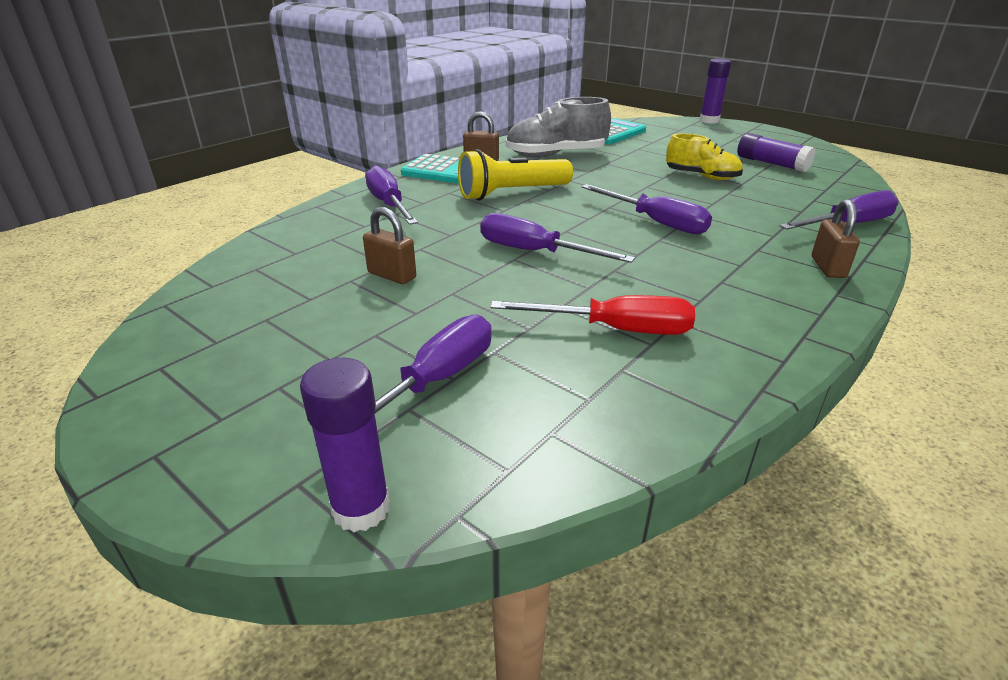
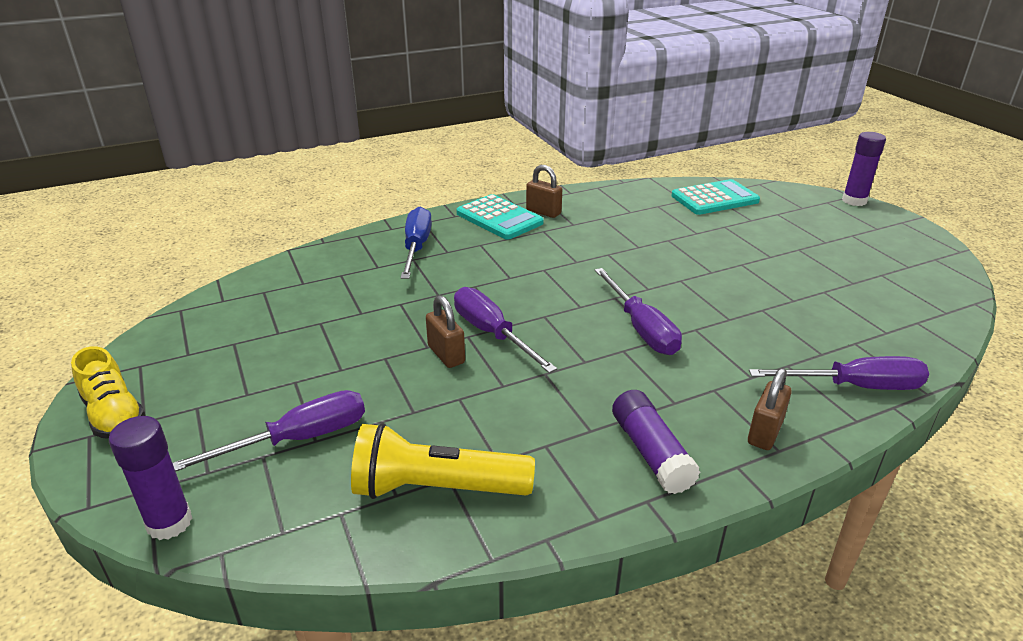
camera: 25 degrees right, 0 degrees up
(389, 204) = (416, 247): purple screwdriver -> blue screwdriver
(392, 275) = (354, 326): brown padlock -> brown padlock (446, 354)
(511, 193) = (535, 259): yellow flashlight -> yellow flashlight (436, 488)
(556, 155) = (625, 218): grey shoe -> none
(615, 329) = (480, 436): red screwdriver -> none
(701, 176) = (755, 281): yellow shoe -> yellow shoe (114, 415)
(771, 163) = (861, 280): purple glue stick -> purple glue stick (651, 453)

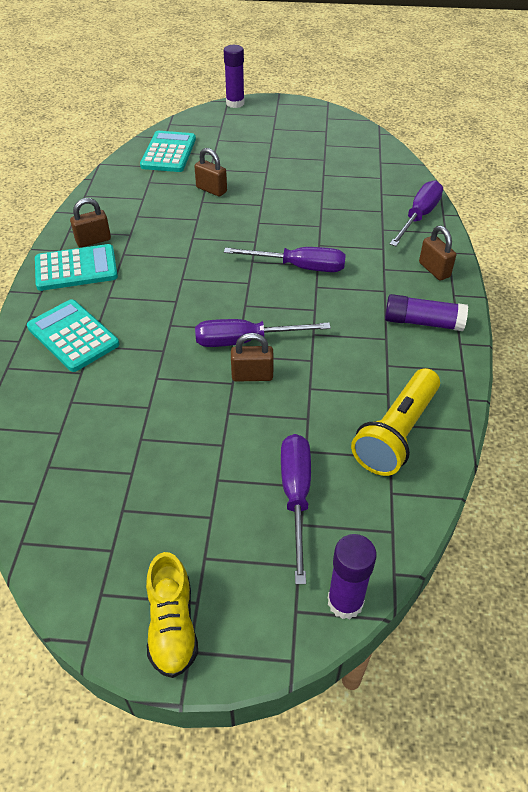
camera: 60 degrees left, 15 degrees up
(114, 415) = (172, 626): yellow shoe -> yellow shoe turned 90 degrees clockwise
(416, 247) = (73, 336): blue screwdriver -> turquoise calculator
(693, 238) = (211, 190): none -> brown padlock

